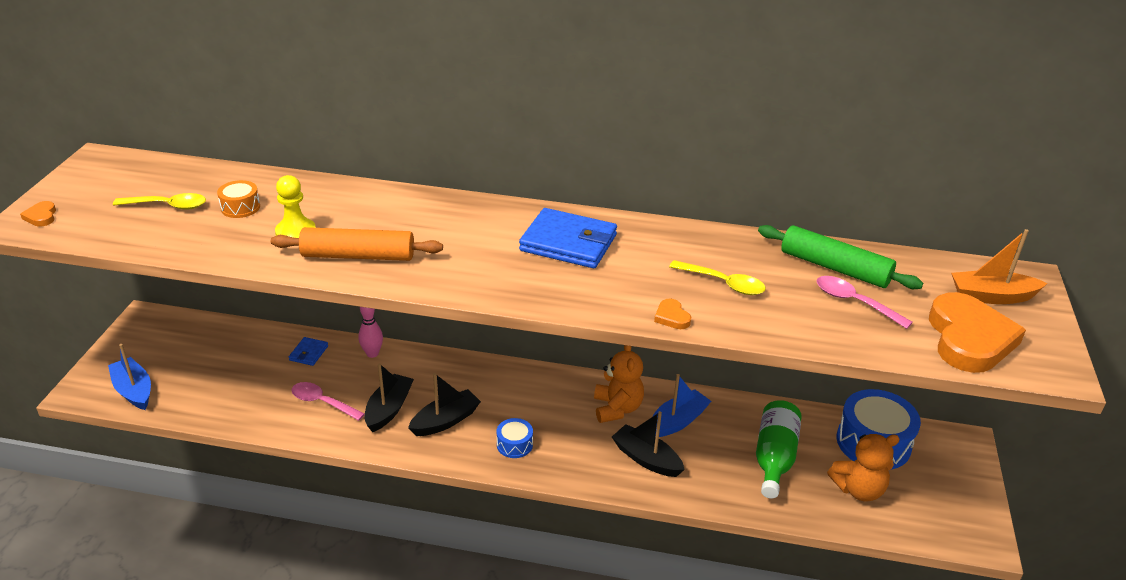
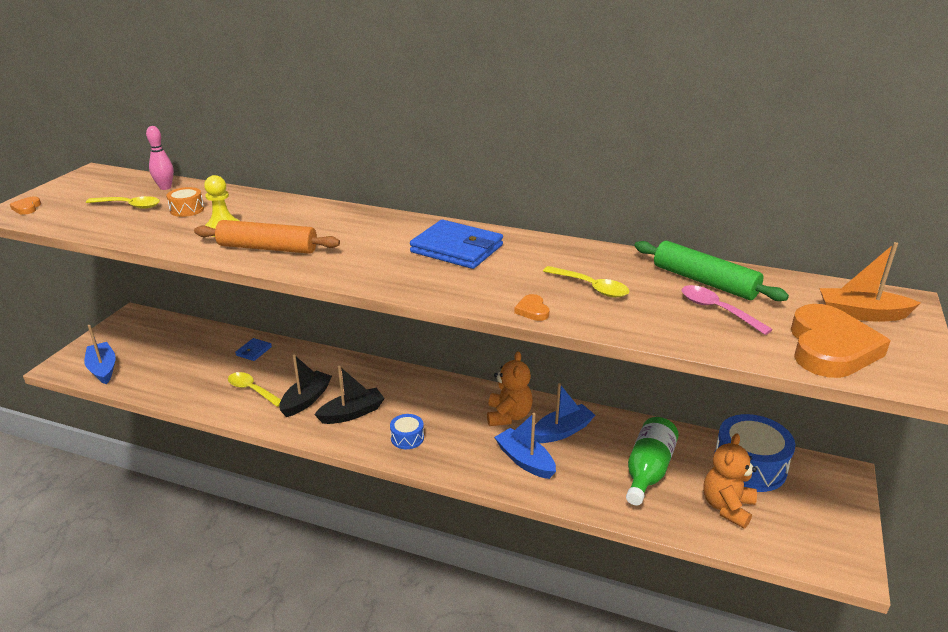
camera: 10 degrees right, 5 degrees down
(322, 402) = (252, 390): pink spoon -> yellow spoon
(372, 353) = (306, 355): pink bowling pin -> pink bowling pin (165, 187)
(646, 459) = (525, 460): black boat -> blue boat
(858, 489) = (727, 507): orange teddy bear -> orange teddy bear turned 120 degrees clockwise

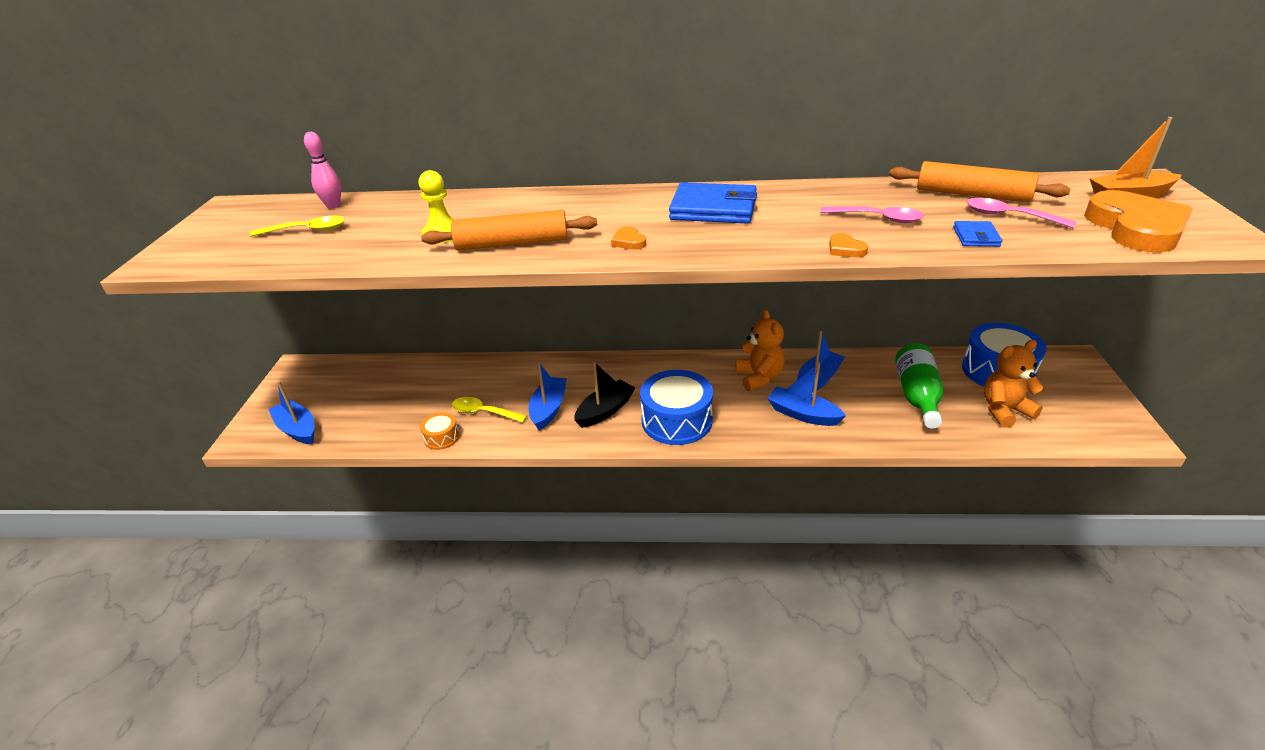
camera: 15 degrees left, 5 degrees up
(27, 208) = (176, 254): orange heart -> orange heart (628, 241)
(187, 209) = (381, 223): orange drum -> orange drum (442, 437)
(254, 351) = (459, 374): blue wallet -> blue wallet (976, 237)
(306, 400) = (548, 409): black boat -> blue boat
(407, 438) = (676, 421): blue drum -> blue drum, size x2.04
(591, 287) = (878, 218): yellow spoon -> pink spoon
(704, 281) = (972, 194): green rolling pin -> orange rolling pin
(727, 507) = (1004, 410): orange teddy bear -> orange teddy bear turned 60 degrees clockwise

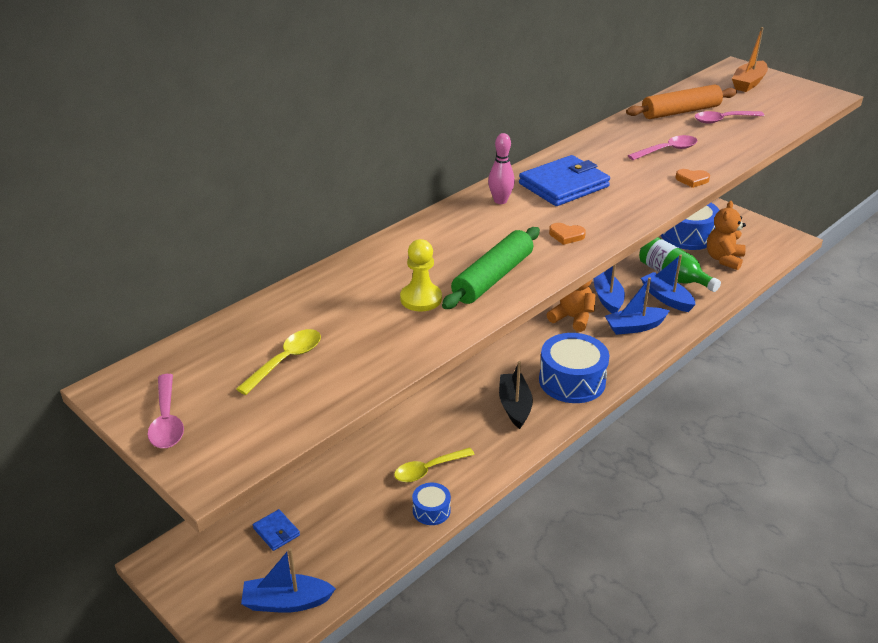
camera: 50 degrees left, 0 degrees up
(203, 230) = (167, 420): none -> pink spoon
(333, 206) = (246, 328): pink bowling pin -> pink bowling pin (500, 201)
(442, 437) = (431, 510): orange drum -> blue drum
(512, 243) = (492, 277): orange rolling pin -> green rolling pin
(548, 409) = (473, 432): blue boat -> blue boat (666, 298)
(976, 237) = (733, 141): blue wallet -> blue wallet (276, 532)
(1135, 228) = (784, 104): orange heart -> none

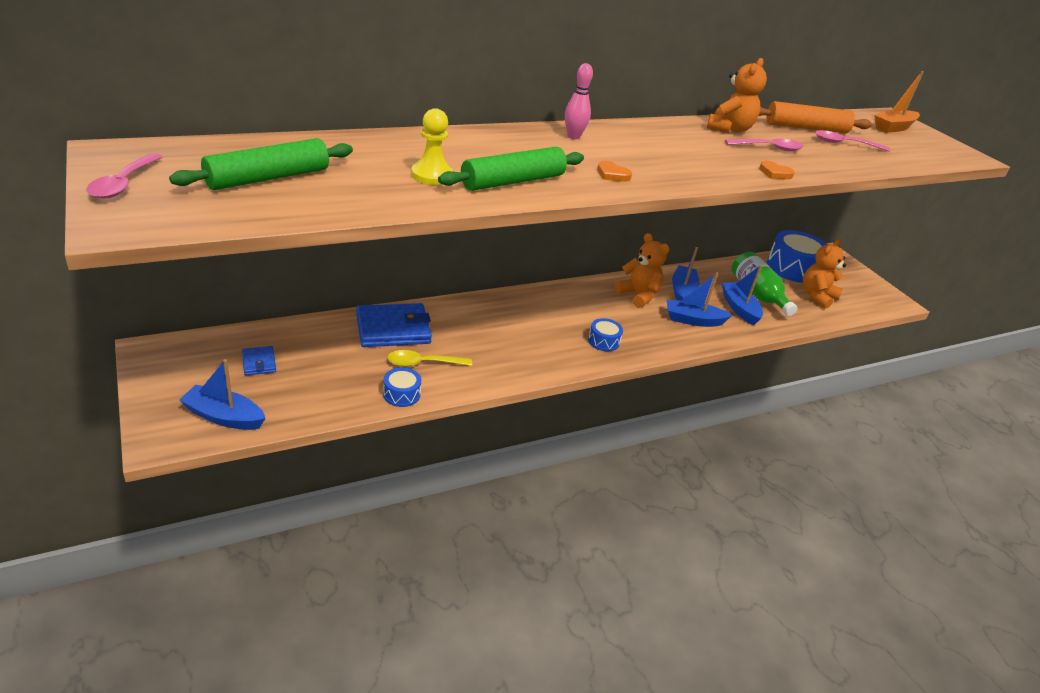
camera: 15 degrees right, 0 degrees up
(286, 360) = (268, 178): yellow spoon -> green rolling pin
(514, 406) = (536, 342): black boat -> none
(563, 185) = (644, 143): blue wallet -> blue wallet (393, 329)
(572, 381) = (603, 341): blue drum -> blue drum, size x0.49
(620, 138) = (729, 129): none -> orange teddy bear

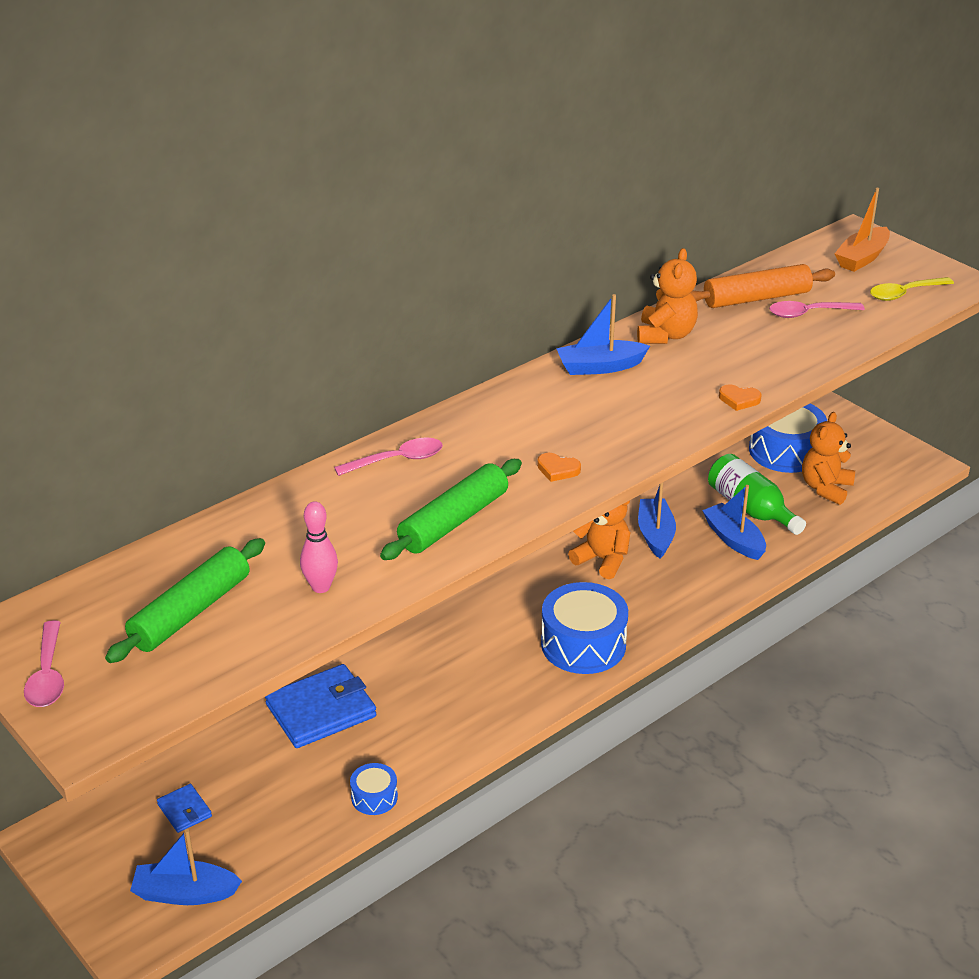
camera: 10 degrees left, 0 degrees up
(423, 363) = (380, 747): yellow spoon -> yellow spoon (904, 293)
(431, 175) = (361, 544): yellow pawn -> none
(573, 136) = (488, 417): pink bowling pin -> pink bowling pin (321, 587)
(603, 341) = (583, 644): blue drum -> blue drum, size x2.04
(693, 320) = (682, 576): blue boat -> blue boat (600, 367)
(768, 148) = (721, 355): pink spoon -> pink spoon (397, 460)

